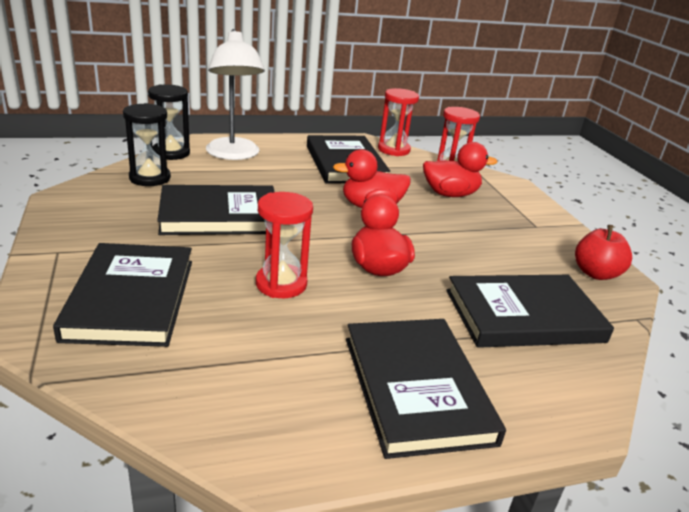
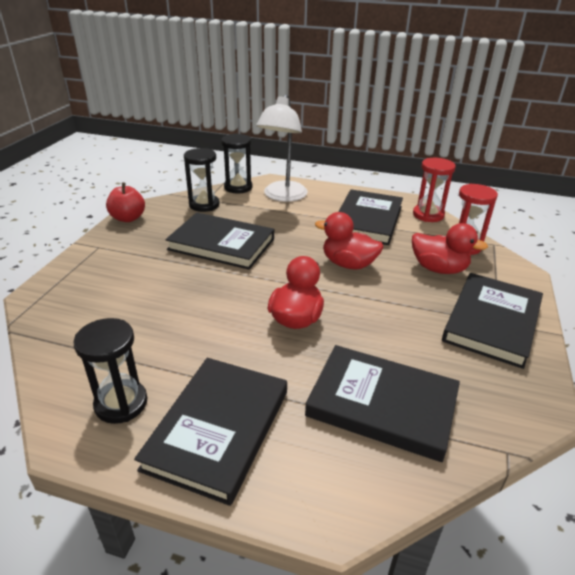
camera: 35 degrees right, 5 degrees up
(131, 298) = (106, 291): black book -> black book (492, 322)
(281, 284) = (209, 310): red hourglass -> none
(291, 405) = (121, 403): none -> black hourglass
(595, 273) = (513, 390): red apple -> red apple (128, 218)

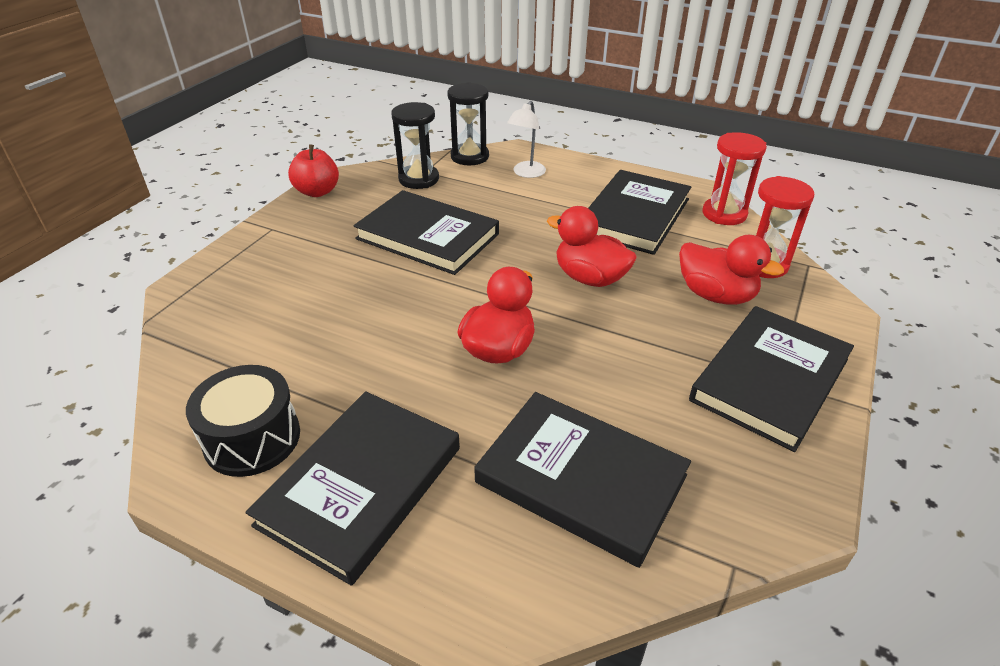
camera: 10 degrees right, 5 degrees up
(121, 403) = (252, 438): black hourglass -> black drum
(282, 196) = (526, 173): white lamp -> white lamp, size x0.54

